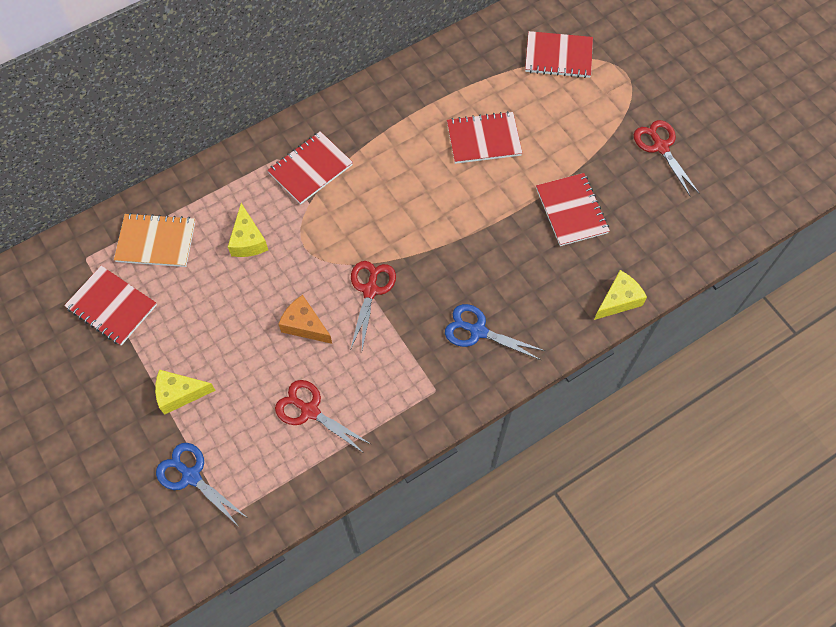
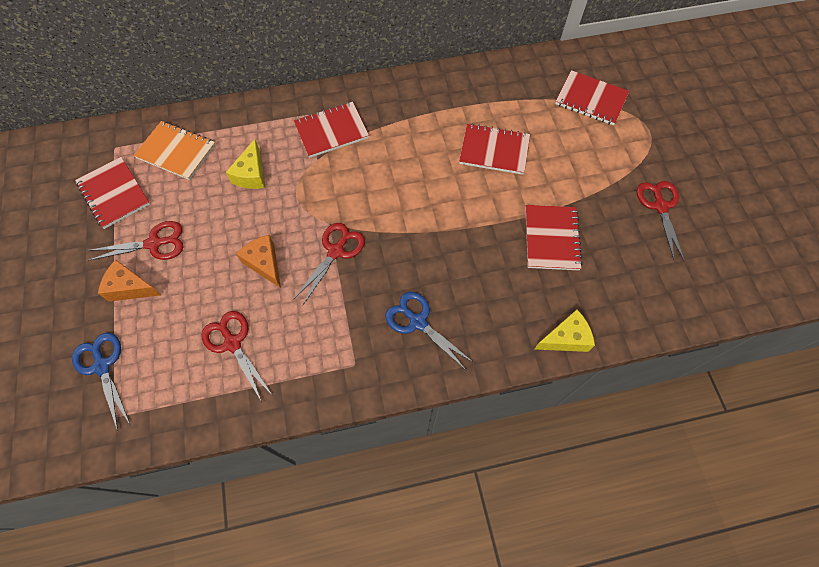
camera: 20 degrees right, 0 degrees up
(180, 394) = (130, 288): yellow cheese -> orange cheese
(182, 343) = (154, 243): none -> red scissors

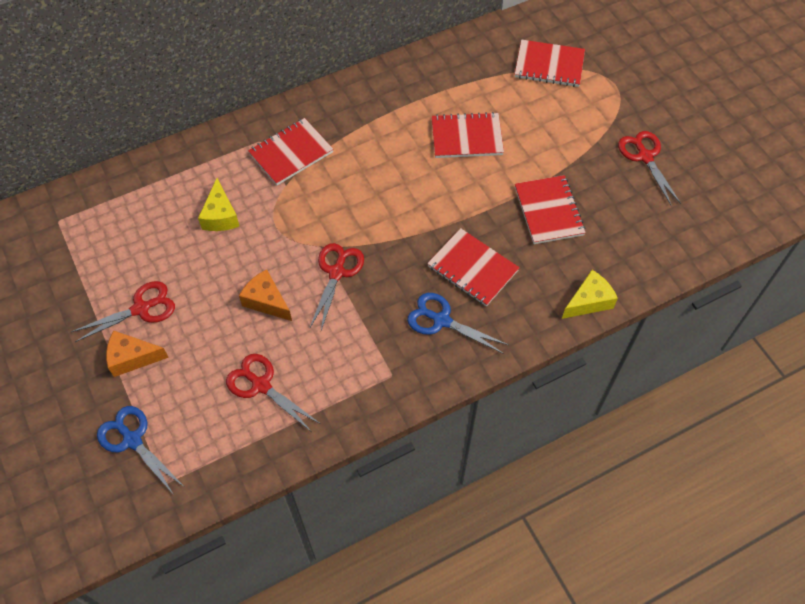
camera: 15 degrees left, 5 degrees down
(114, 194) = (77, 268): red notebook -> red notebook (472, 268)
(176, 152) = (129, 210): orange notebook -> none

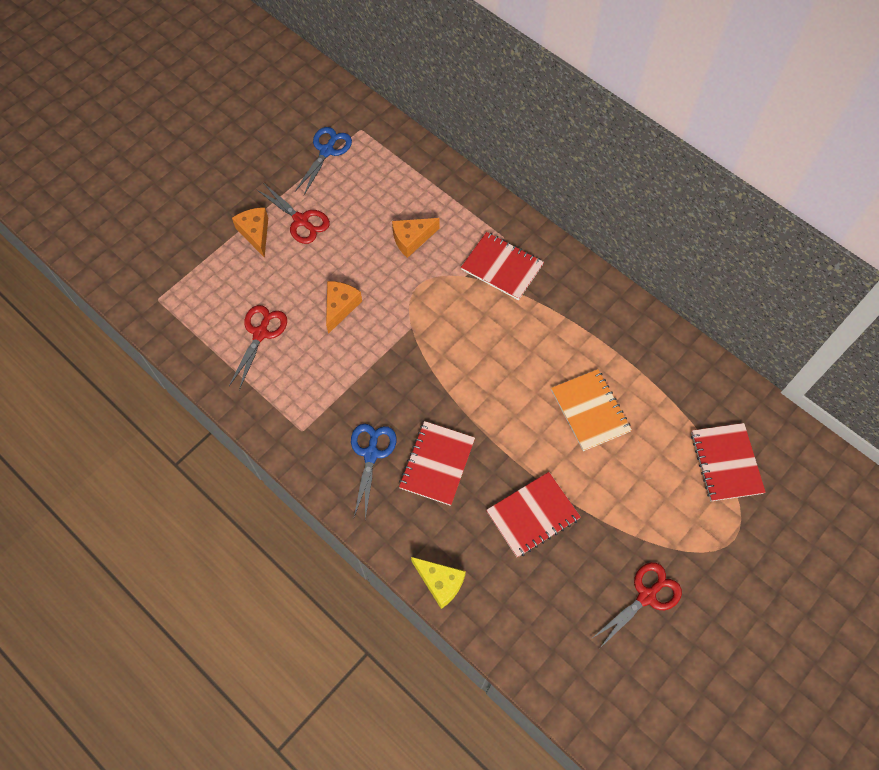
camera: 70 degrees right, 5 degrees up
(132, 440) = (186, 263): blue scissors -> blue scissors (327, 151)
(220, 216) = (412, 239): yellow cheese -> orange cheese
(337, 272) = (389, 350): red scissors -> none
(466, 137) = (590, 411): red notebook -> orange notebook

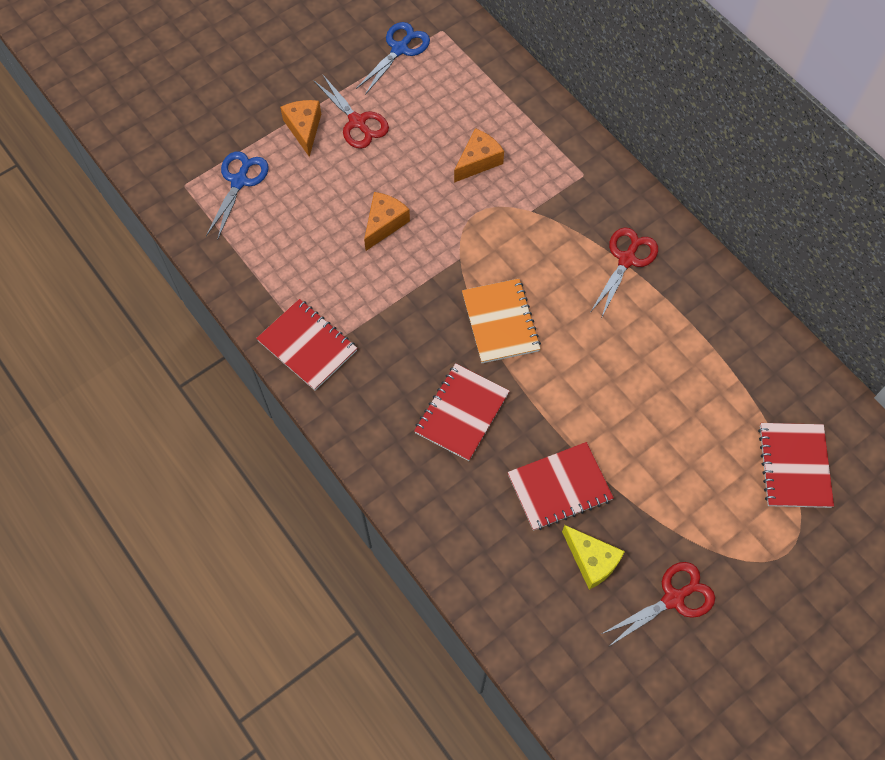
camera: 10 degrees right, 0 degrees up
(260, 333) = (290, 239): red scissors -> red scissors (626, 259)
(371, 454) = (390, 390): blue scissors -> blue scissors (239, 181)
(412, 239) = (478, 161): orange cheese -> orange cheese turned 150 degrees clockwise
(440, 582) = (442, 543): yellow cheese -> yellow cheese (592, 560)
(502, 267) = (575, 207): red notebook -> red notebook (307, 346)
(590, 411) = (646, 382): orange notebook -> orange notebook (500, 322)

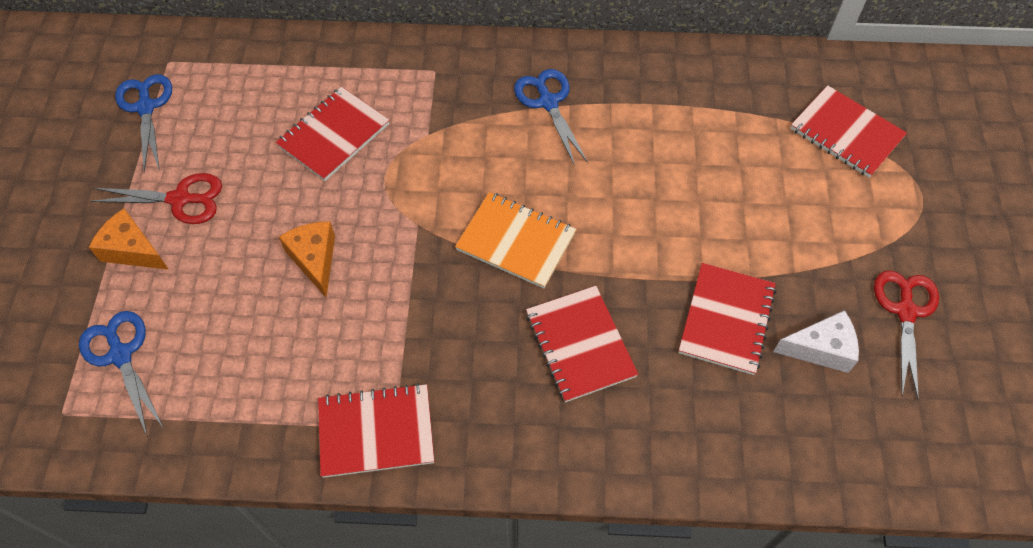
camera: 50 degrees left, 5 degrees down
(478, 161) = (334, 135): orange cheese -> red notebook
(592, 560) = (820, 348): yellow cheese -> white cheese
(626, 259) = (548, 102): red scissors -> blue scissors

